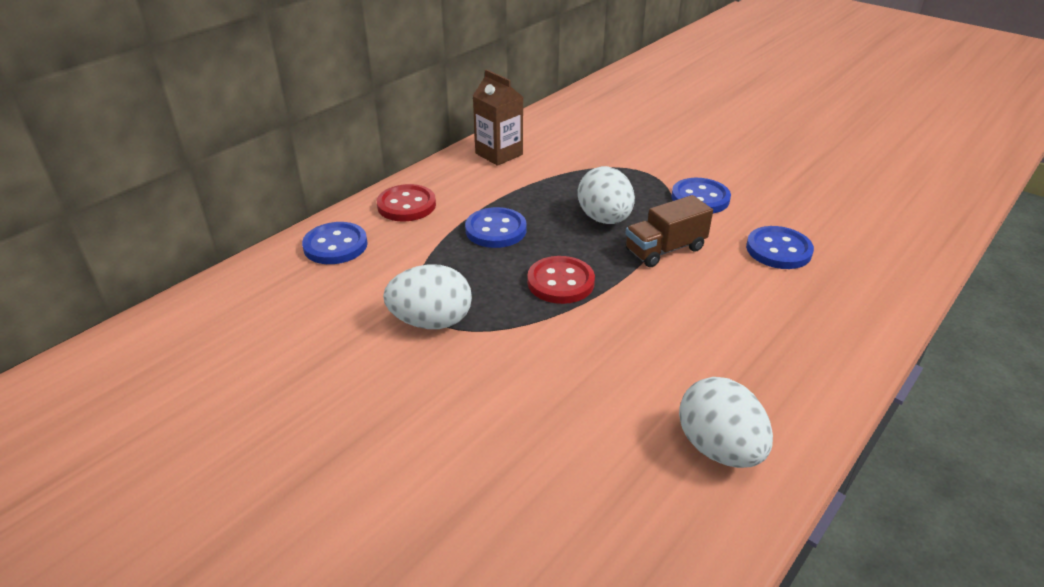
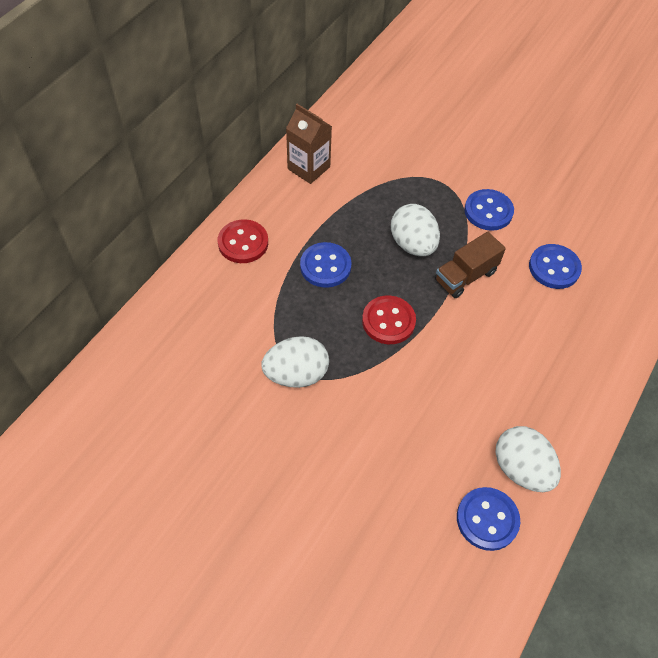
camera: 10 degrees left, 20 degrees up
(335, 245) = (196, 298): blue button -> blue button (487, 519)

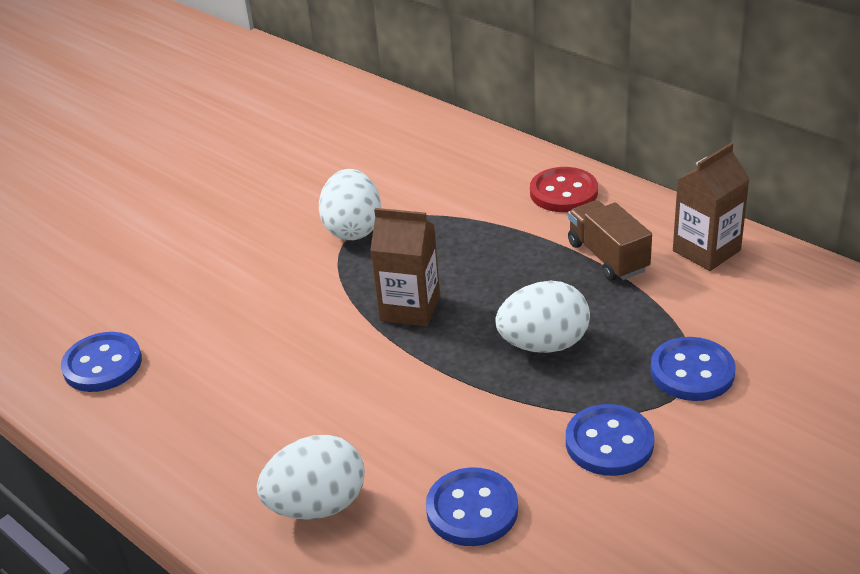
camera: 105 degrees right, 20 degrees down
(325, 266) = (514, 258): blue button -> blue button (692, 372)
(388, 321) = (410, 308): red button -> brown carton
(465, 276) = (473, 395): brown truck -> brown truck (608, 257)
(521, 469) = (148, 406): white egg -> white egg (317, 505)

